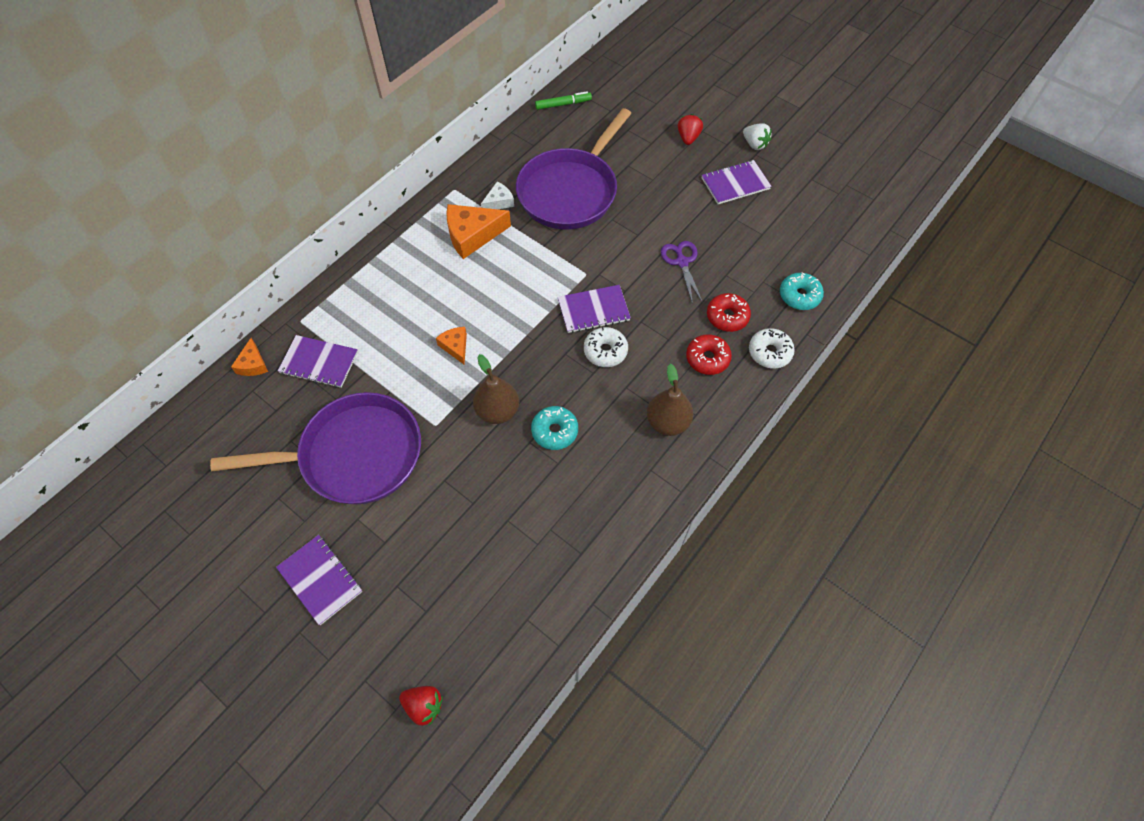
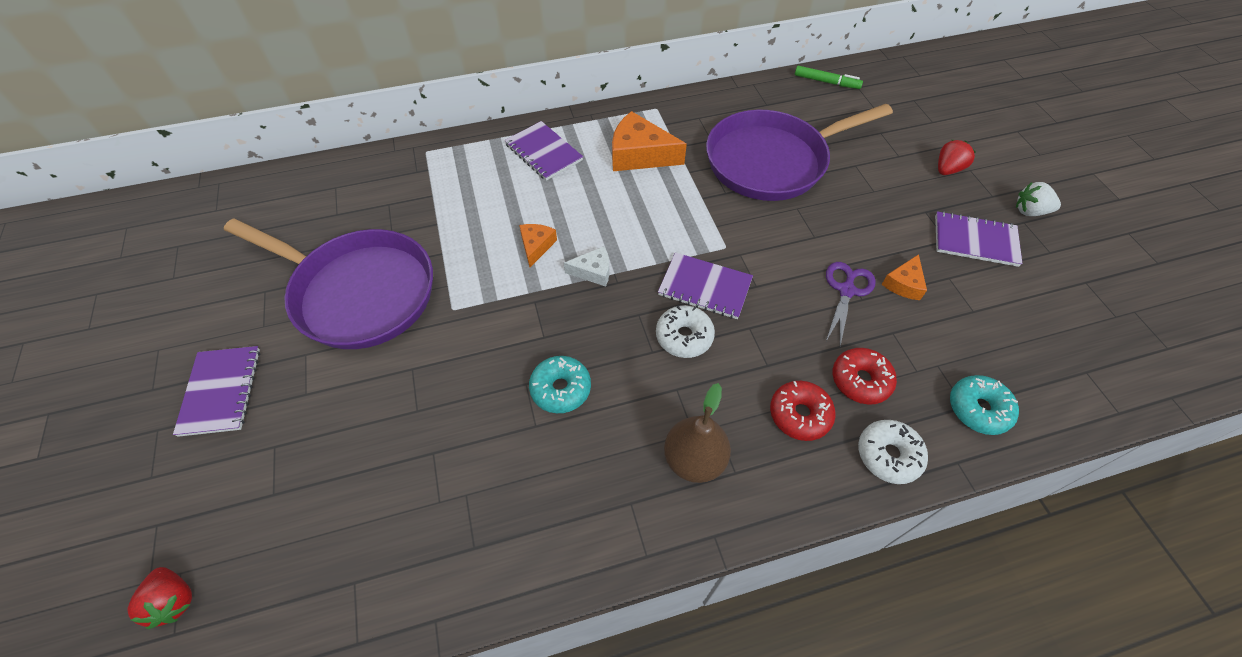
camera: 35 degrees right, 5 degrees down
(253, 364) = (356, 166): orange cheese -> orange cheese (904, 284)
(319, 362) = (407, 194): purple notebook -> purple notebook (543, 152)
(497, 411) = (522, 332): brown pear -> none
(499, 202) = (690, 138): white cheese -> white cheese (593, 271)
(754, 144) = (1030, 211): white strawberry -> white strawberry turned 105 degrees clockwise

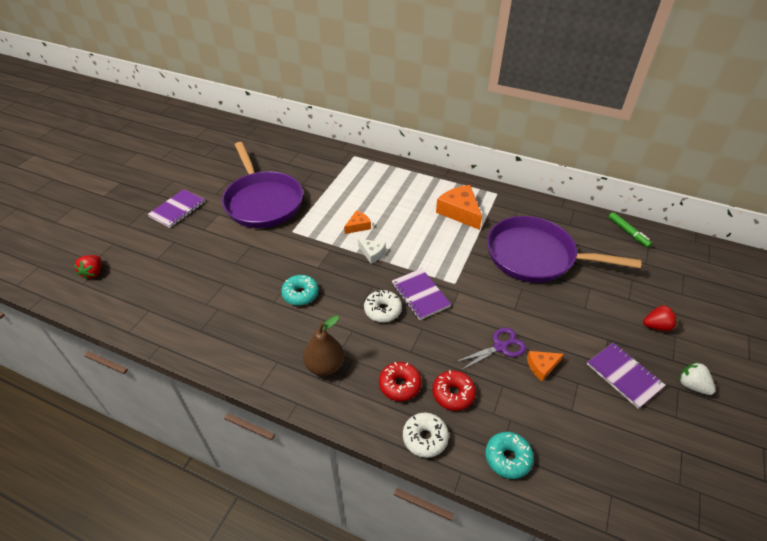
camera: 40 degrees right, 10 degrees down
(543, 152) = (410, 185): purple notebook -> none

